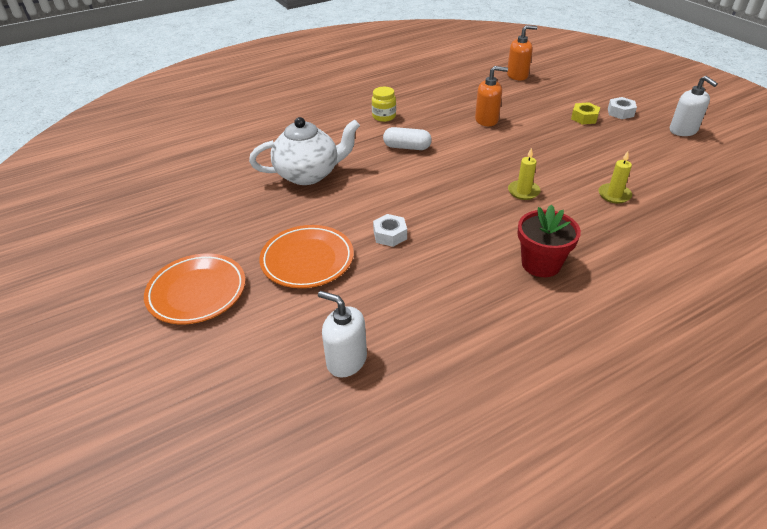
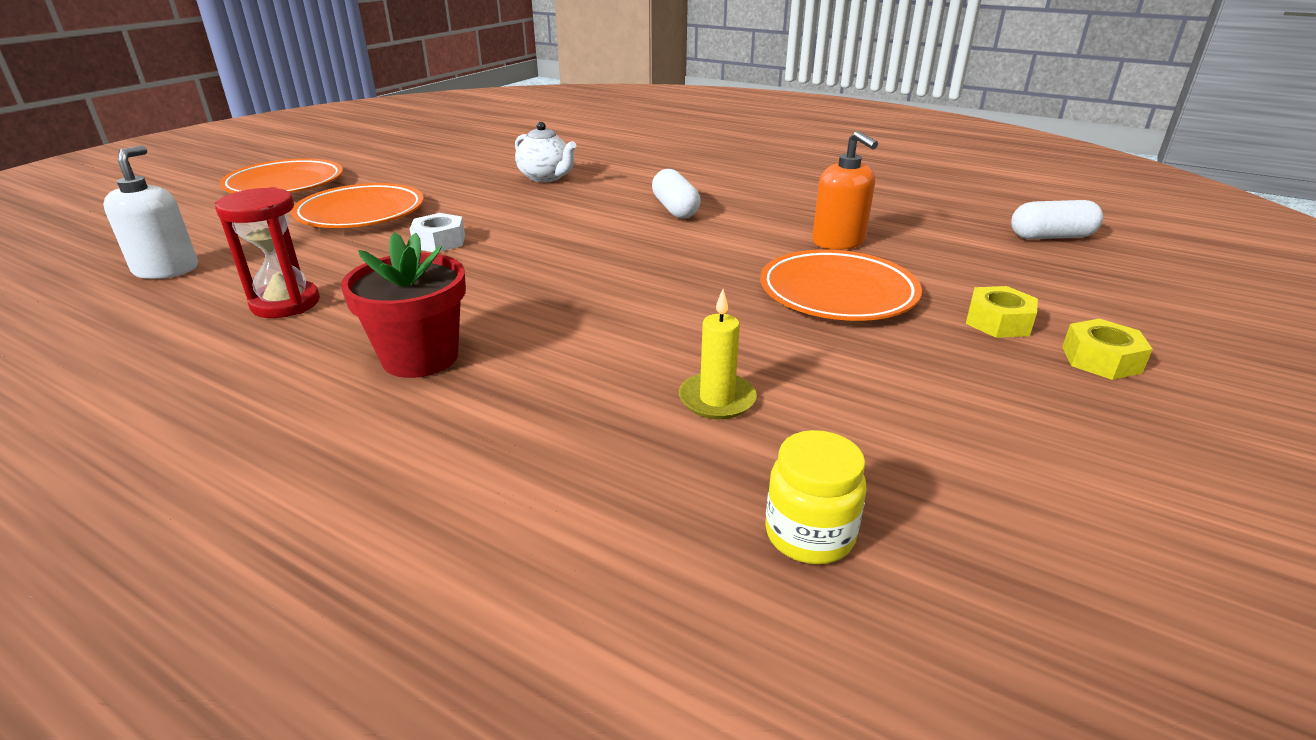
camera: 60 degrees right, 10 degrees down
(308, 174) = (546, 177): white teapot -> white teapot, size x0.61
(384, 116) = (742, 182): yellow jar -> yellow jar (809, 535)
(445, 305) = (285, 303): none -> red hourglass
(517, 75) = (1051, 237): orange soap dispenser -> white capsule
(523, 191) = (636, 308): yellow candle -> none
(539, 139) = (837, 293): none -> orange plate
(620, 112) = (1100, 360): white nut -> yellow nut
(683, 130) = (1170, 464): white soap dispenser -> none

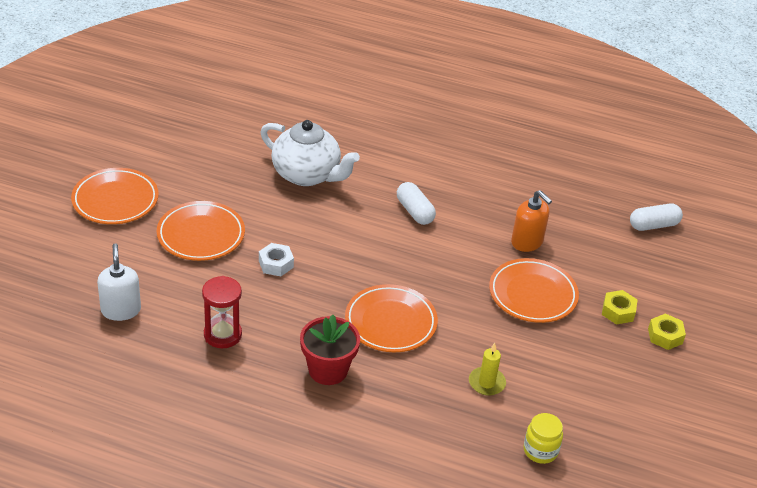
camera: 15 degrees left, 10 degrees up
(546, 177) = (307, 175): white teapot -> white teapot, size x1.63
(574, 308) = (390, 322): none -> orange plate

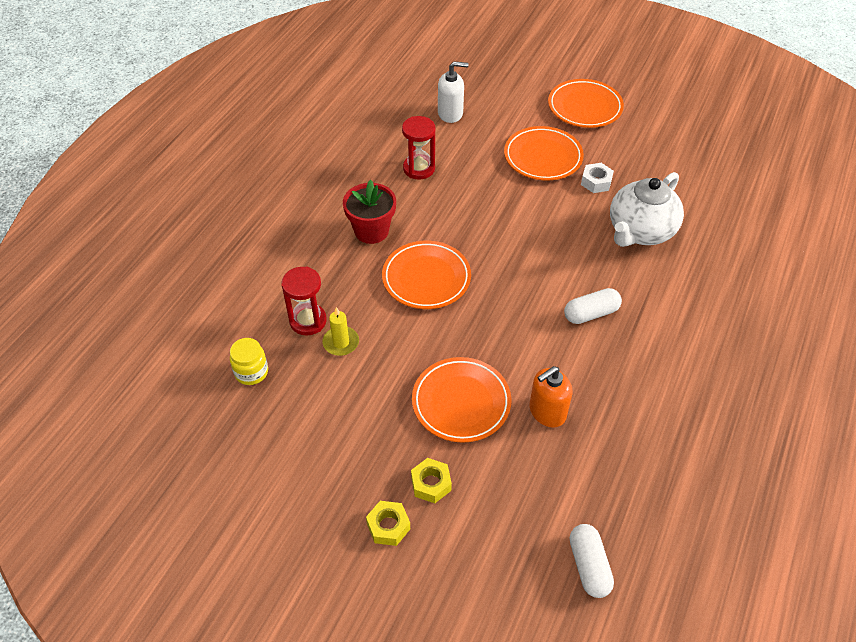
camera: 100 degrees right, 10 degrees up
(276, 264) = (505, 203): white nut -> white nut (596, 182)
(465, 412) = (308, 321): none -> red hourglass

